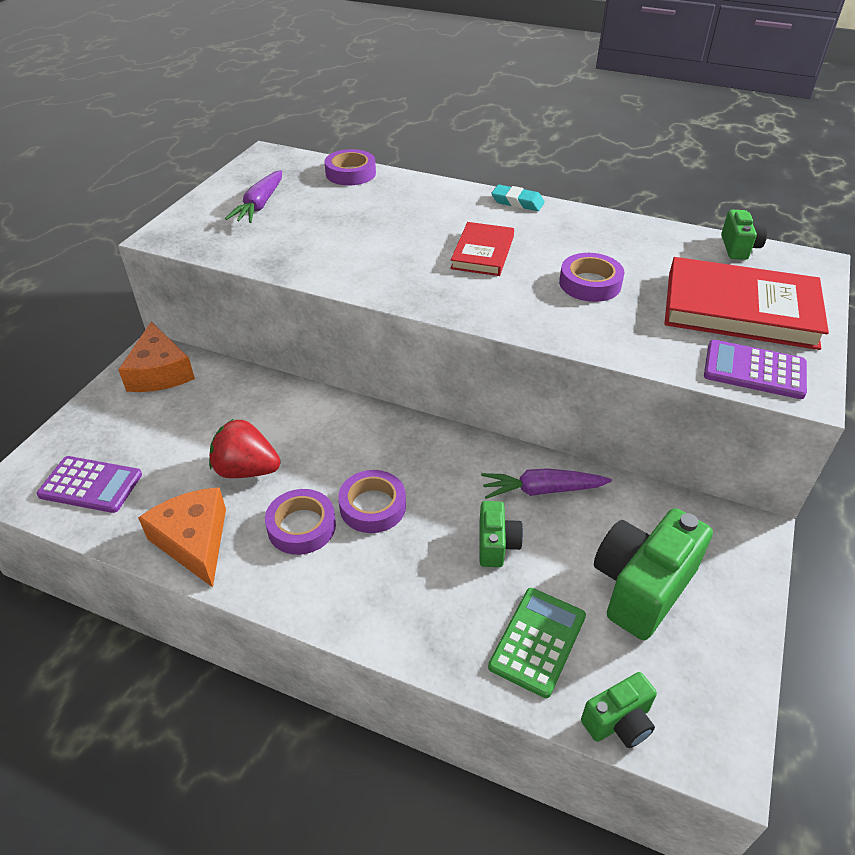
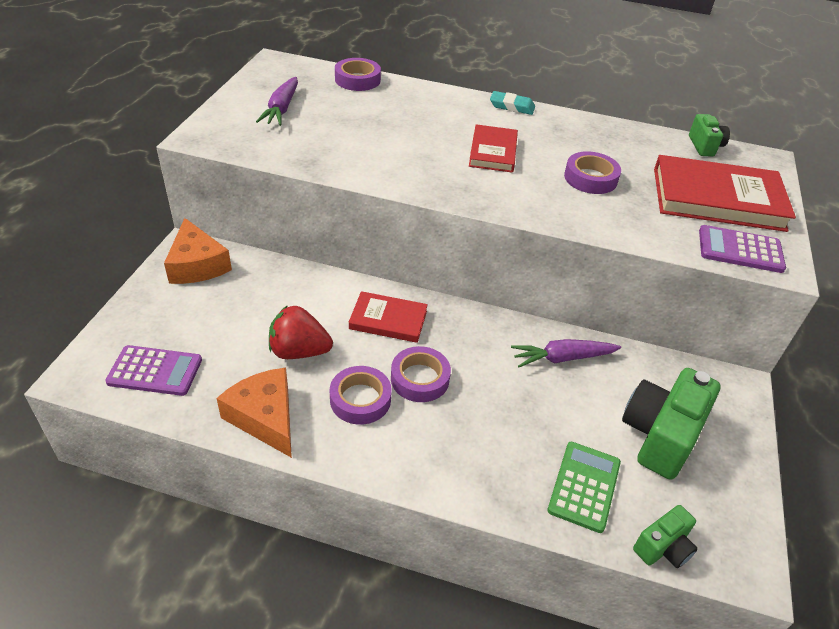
camera: 10 degrees left, 0 degrees up
(351, 439) = (388, 320): none -> red book
(496, 545) = (533, 406): green camera -> none

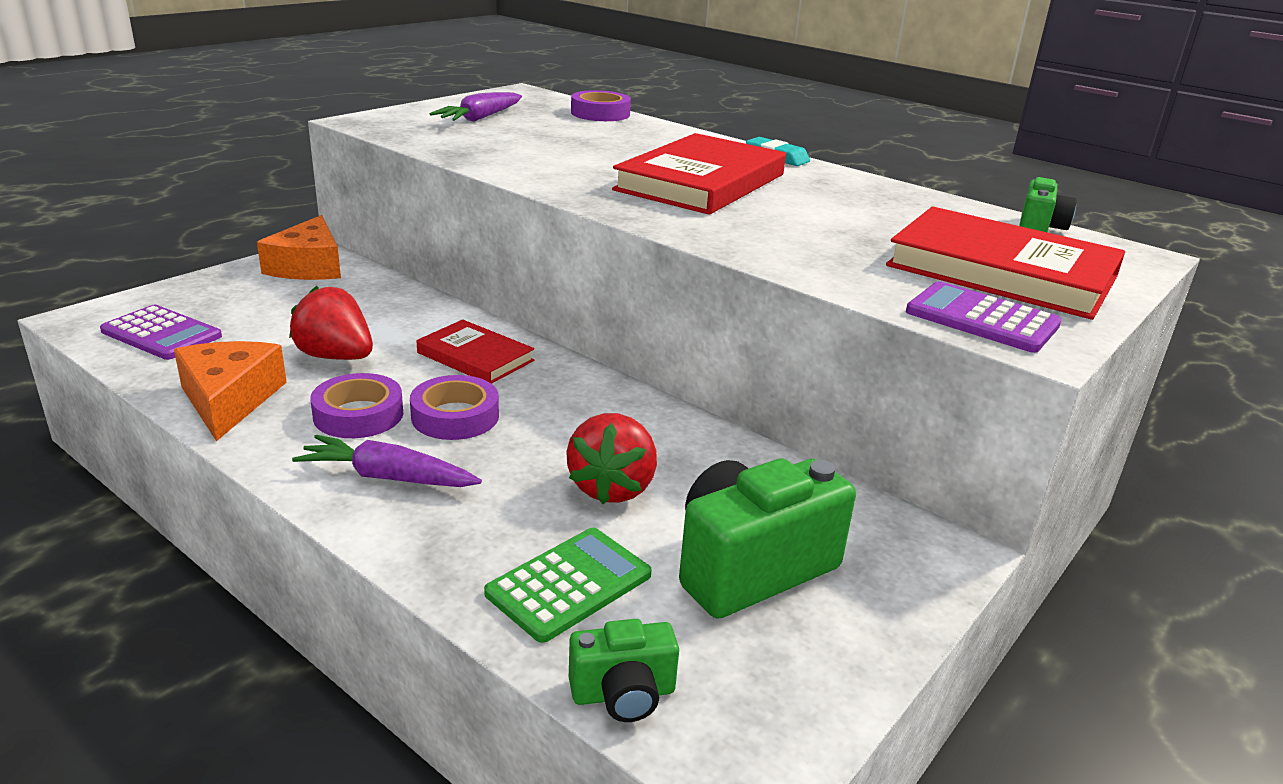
camera: 25 degrees right, 15 degrees down
(493, 152) = (701, 182): red book -> red book, size x1.76
(552, 404) = (612, 488): none -> red strawberry
(562, 358) = (677, 448): purple carrot -> purple carrot (387, 477)
(590, 178) = (814, 222): purple tape -> none

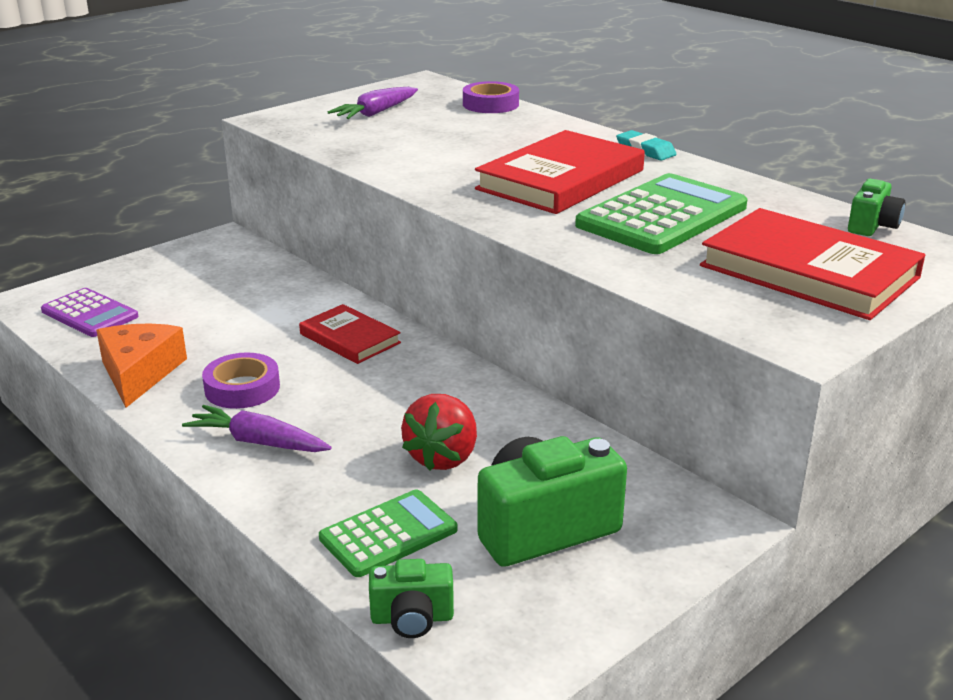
camera: 10 degrees right, 0 degrees up
(308, 266) = (218, 251): orange cheese -> none
(336, 357) = (230, 336): red strawberry -> none
(455, 416) = (322, 392): purple tape -> none
(823, 217) = (662, 216): none -> green calculator
(982, 319) = (764, 318): purple calculator -> none

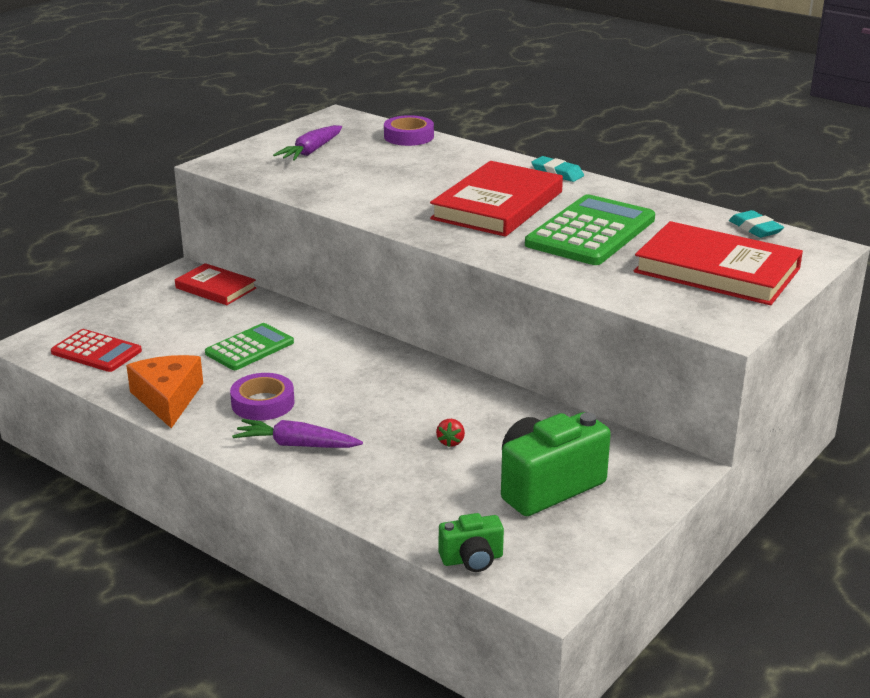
camera: 10 degrees left, 0 degrees up
(89, 314) = (96, 352): purple calculator -> red calculator
(350, 338) = (335, 353): red book -> red book (215, 288)
(388, 534) = (431, 503): green calculator -> green calculator (249, 348)
(443, 457) = (451, 442): red strawberry -> red strawberry, size x0.46
(872, 226) = (755, 228): green camera -> turquoise eraser

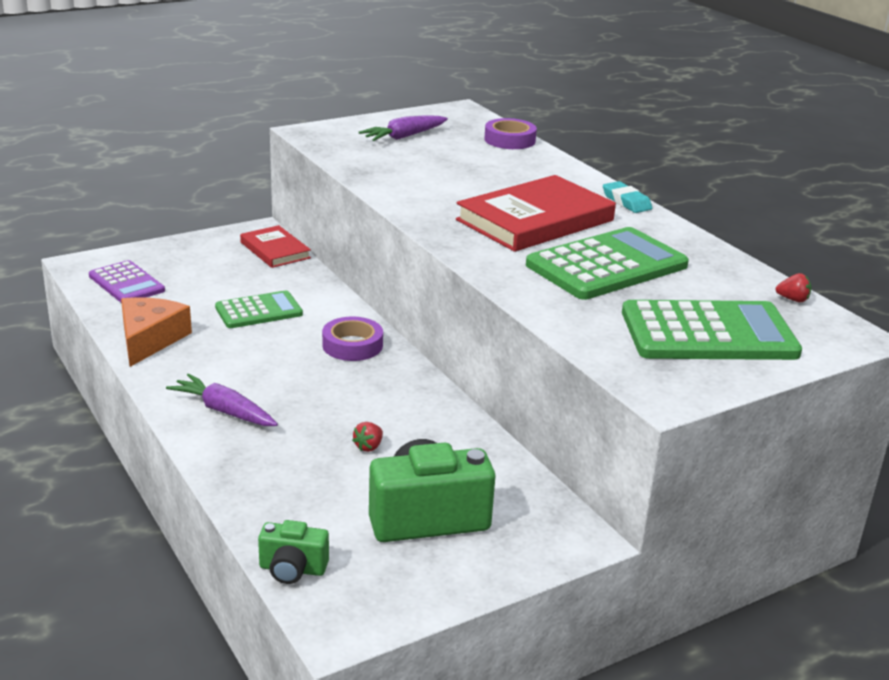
camera: 20 degrees right, 0 degrees up
(96, 352) = (126, 283): red calculator -> purple calculator
(263, 403) = (227, 364): purple tape -> purple tape (352, 345)
(717, 270) = (708, 333): red book -> green calculator
(755, 228) = (793, 299): turquoise eraser -> red strawberry

